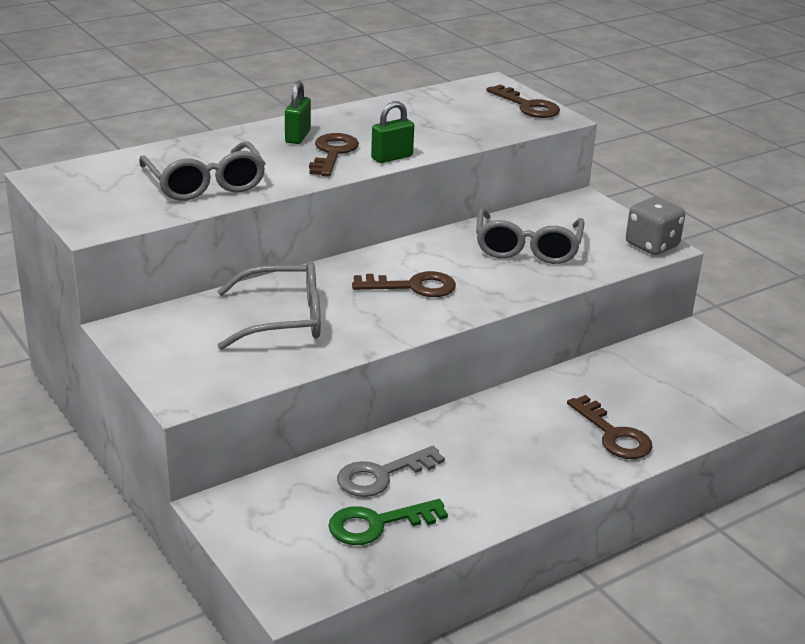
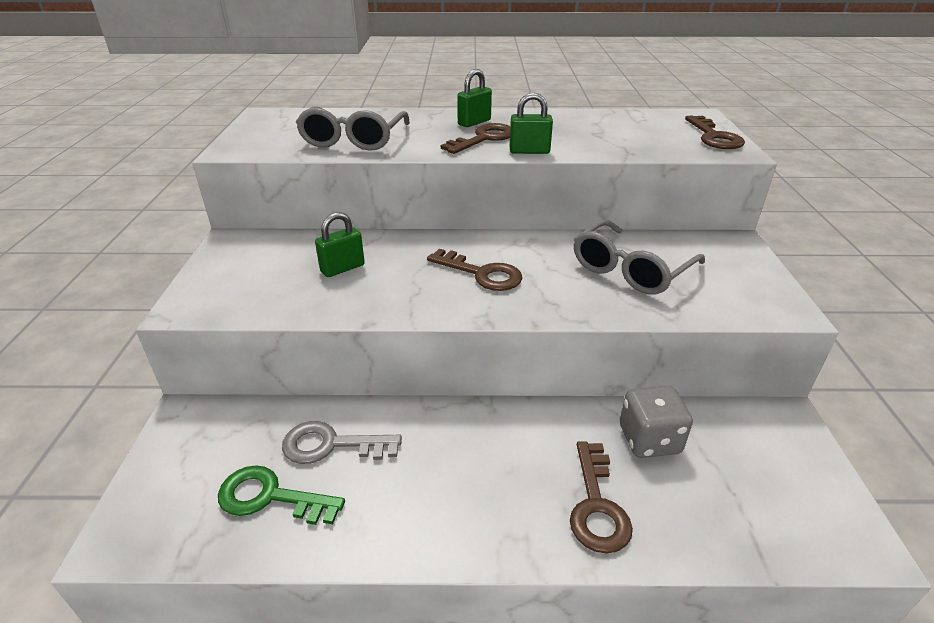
camera: 35 degrees right, 5 degrees up
(283, 319) = (342, 268): grey glasses -> green padlock
(652, 245) = (776, 305): grey dice -> grey dice (649, 440)

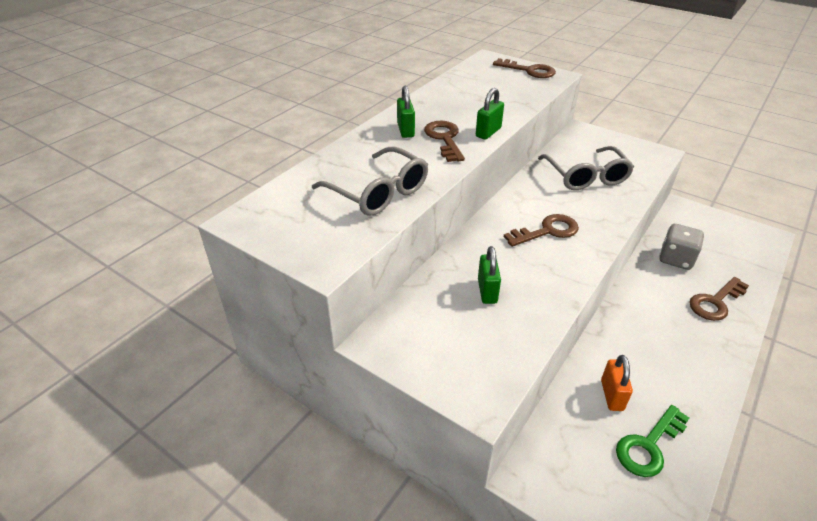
camera: 55 degrees left, 5 degrees up
(331, 445) = (612, 395): grey key -> orange padlock
(597, 505) = (715, 302): brown key -> brown key turned 105 degrees clockwise

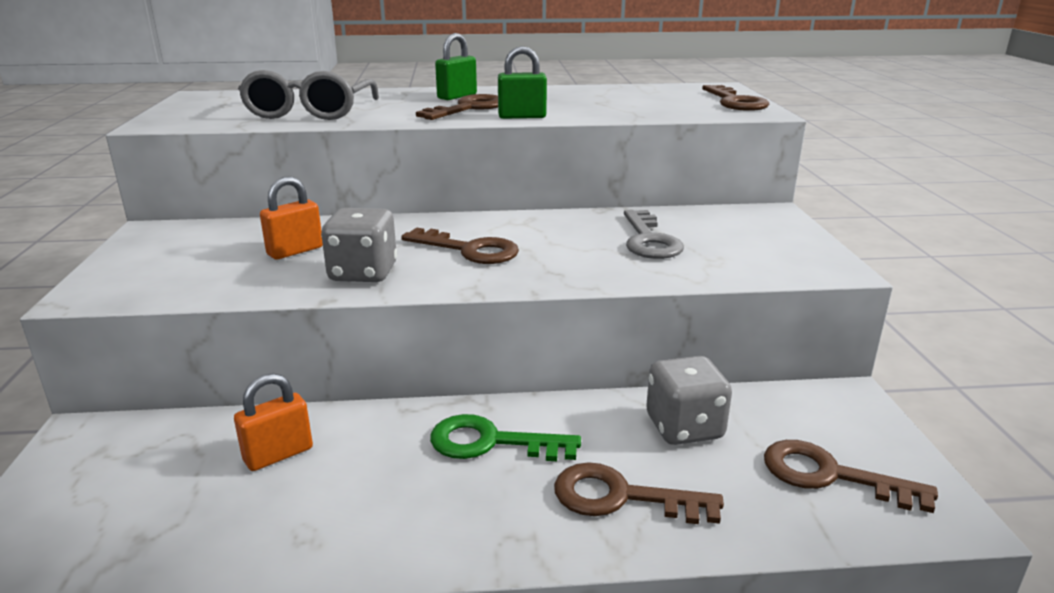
camera: 50 degrees right, 15 degrees down
(487, 291) = (295, 251): green padlock -> orange padlock
(548, 278) = (363, 273): none -> grey dice
(586, 176) = (649, 240): grey glasses -> grey key
(648, 446) = (194, 514): green key -> green key (491, 442)
(732, 245) = (831, 476): none -> brown key

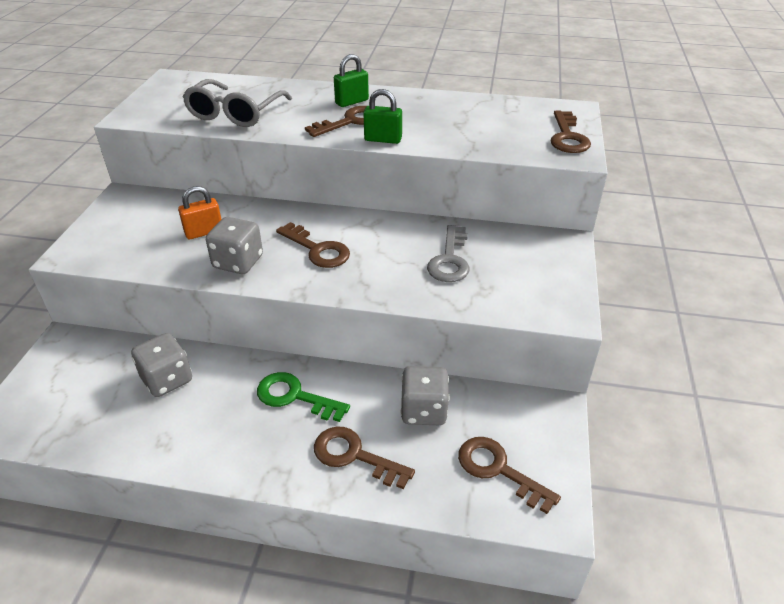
camera: 15 degrees right, 15 degrees up
(278, 455) = (167, 379): orange padlock -> grey dice

